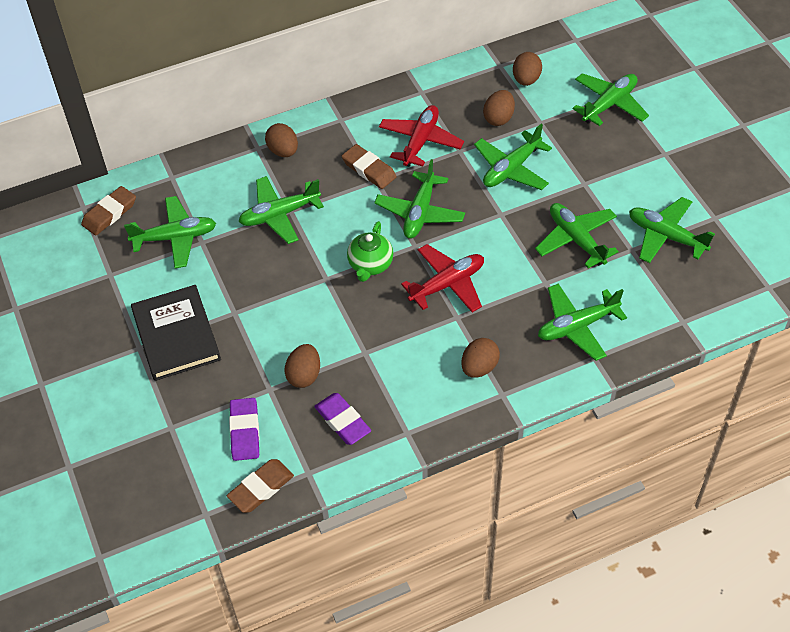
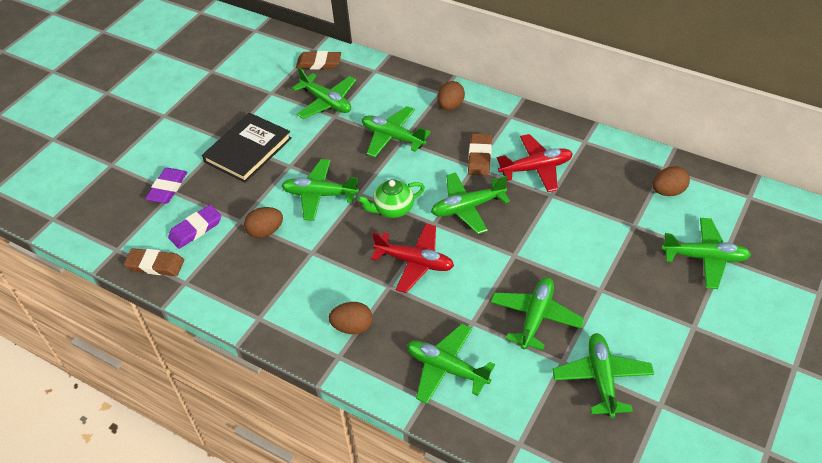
camera: 55 degrees right, 5 degrees down
(342, 421) = (242, 275): purple eraser -> purple eraser (167, 188)
(498, 118) = (609, 198): brown egg -> none
(511, 169) = (566, 235): green plane -> green plane (320, 195)

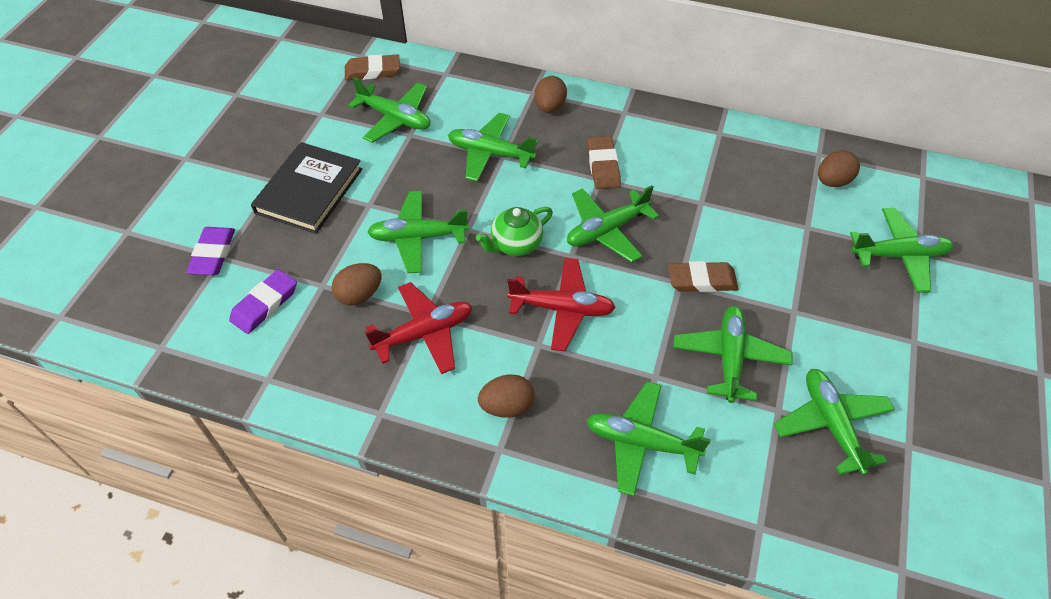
camera: 15 degrees left, 5 degrees up
(155, 265) = (220, 361): brown eraser -> brown eraser (702, 280)
(536, 168) = (673, 172): red plane -> red plane (424, 333)

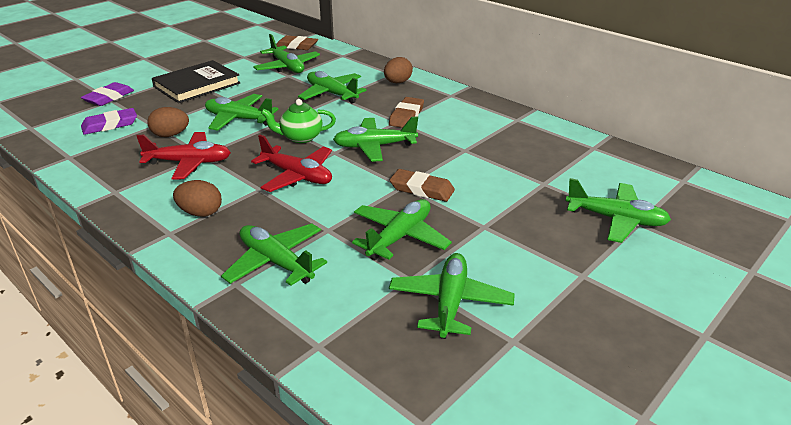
camera: 25 degrees right, 20 degrees down
(832, 181) = (591, 164): brown egg -> none

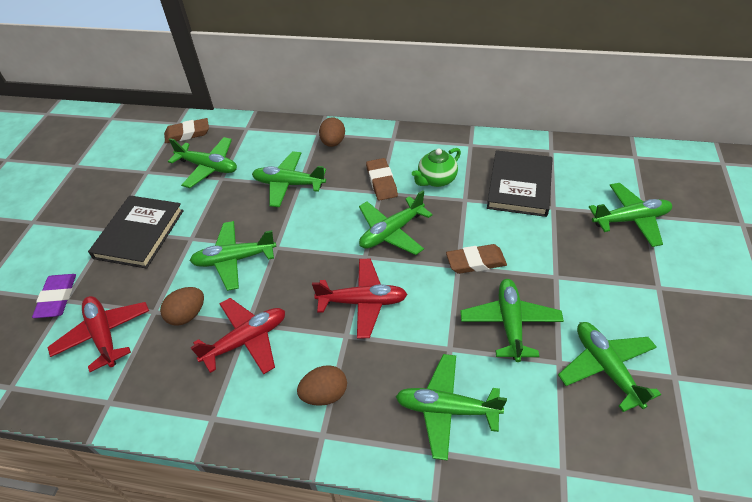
camera: 30 degrees left, 15 degrees up
(110, 125) = (104, 335): purple eraser -> red plane
(300, 137) = (317, 253): green teapot -> green teapot (436, 180)
(528, 159) = (519, 186): none -> black book

